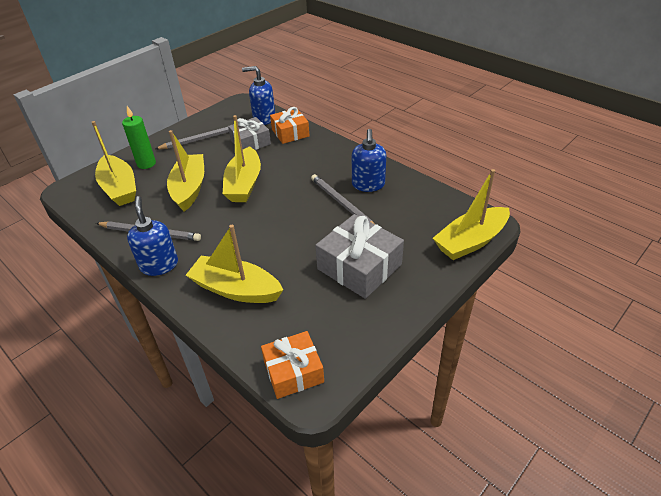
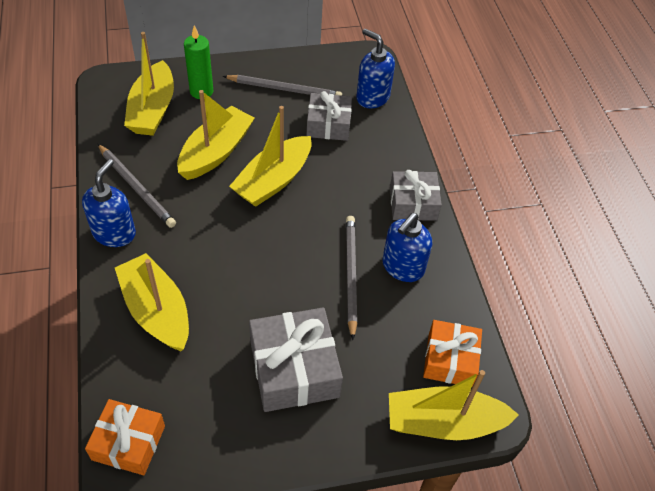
camera: 30 degrees right, 10 degrees up
(290, 133) = (383, 136): orange gift -> orange gift (450, 360)
(341, 154) = (413, 203): none -> grey gift

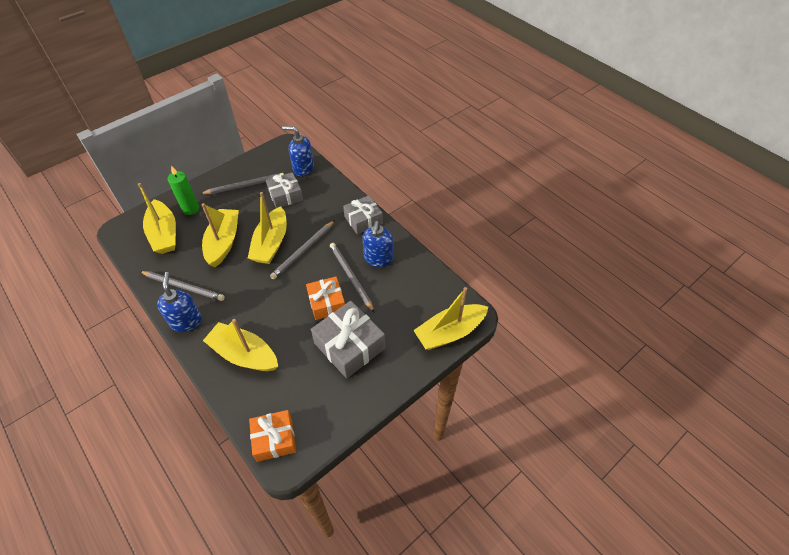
camera: 25 degrees left, 0 degrees up
(309, 209) = (303, 251): none -> grey pencil
(450, 360) = (434, 297): orange gift -> orange gift (326, 303)

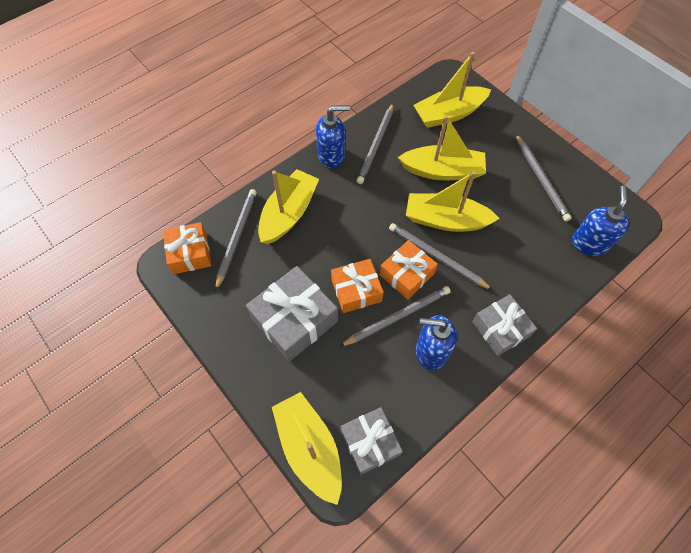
camera: 90 degrees right, 10 degrees up
(191, 209) = (490, 131): green candle -> none
(263, 397) = (236, 238): none -> grey pencil
(285, 196) = (531, 227): grey gift -> grey gift (370, 442)
(316, 270) = (406, 274): none -> orange gift

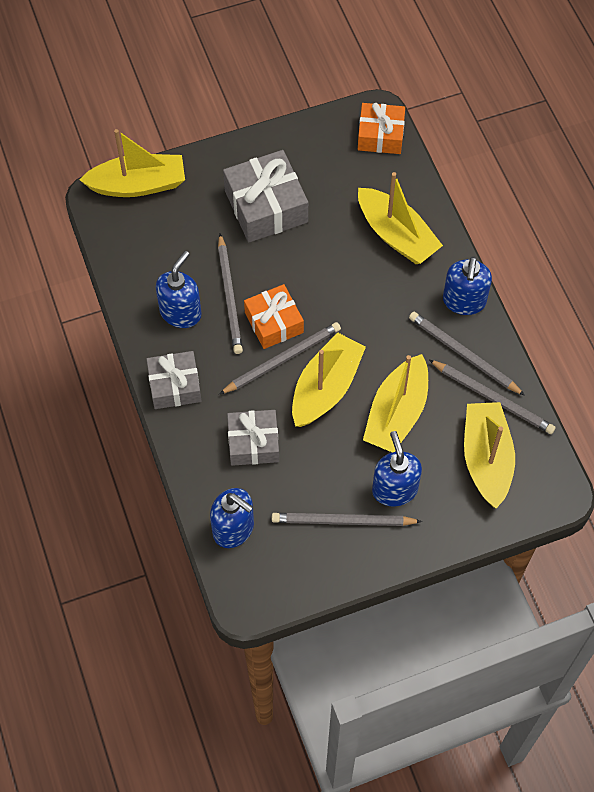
camera: 110 degrees right, 0 degrees up
(236, 238) = (383, 179): grey pencil -> grey pencil (492, 398)
(356, 290) = (275, 269): orange gift -> none
(370, 442) = (120, 231): grey gift -> grey gift (253, 443)
(500, 156) = (394, 489): none -> blue soap dispenser

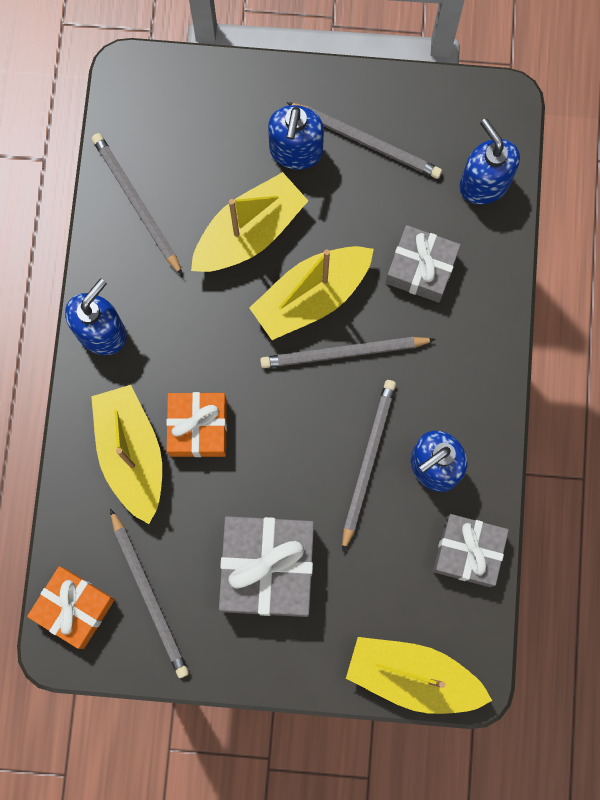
camera: 155 degrees left, 15 degrees up
(175, 386) = (479, 375): grey gift -> grey gift (468, 552)
(274, 322) = (332, 404): orange gift -> orange gift (198, 427)
(464, 355) = (139, 267): grey pencil -> grey pencil (149, 595)
(486, 459) = (182, 141): yellow boat -> none

